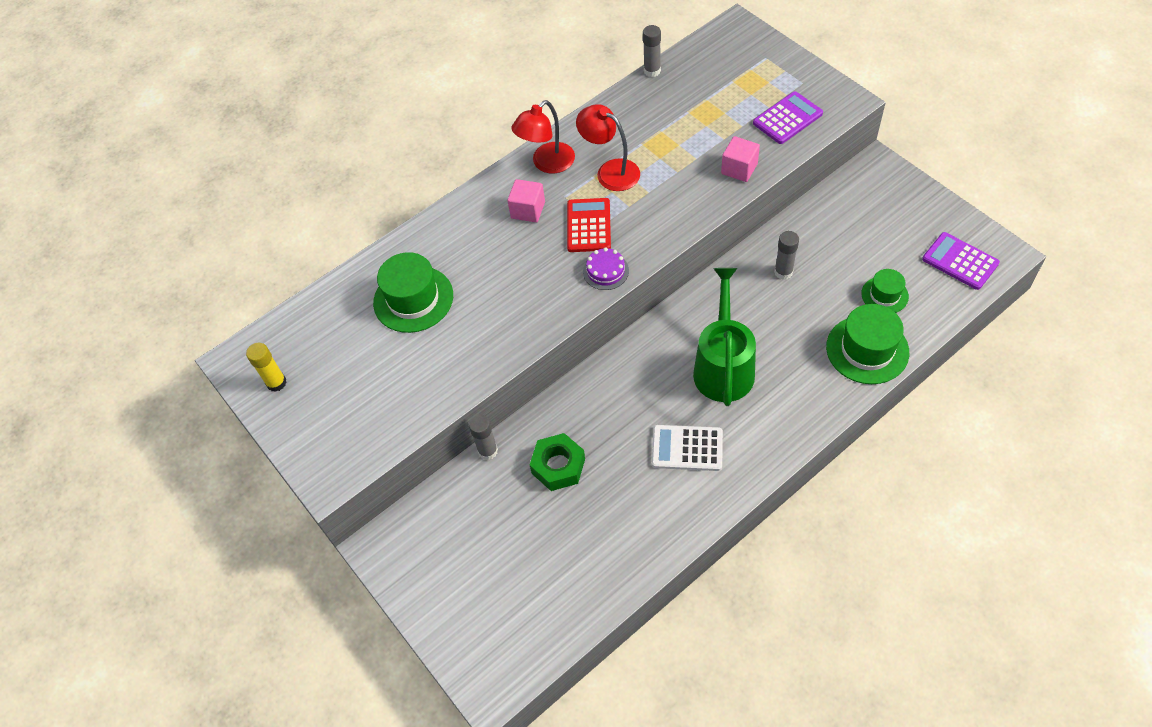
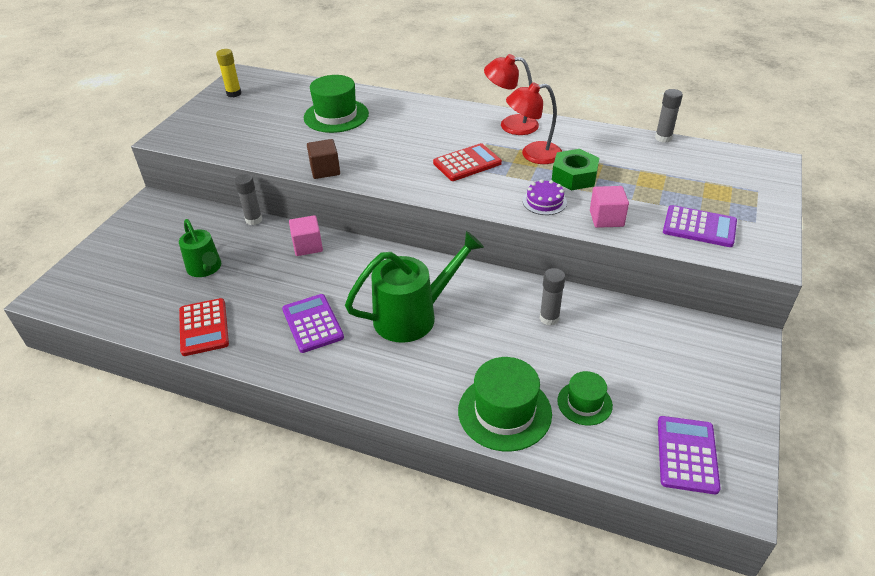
camera: 55 degrees right, 15 degrees down
(516, 344) = (325, 170): none -> brown cube
(528, 210) = (457, 132): pink cube -> pink cube (308, 246)
(544, 519) = (205, 269): none -> green watering can
(558, 466) = (257, 258): green nut -> green nut (574, 176)
(606, 271) = (428, 186): purple cake -> purple cake (544, 201)
(610, 171) = (533, 154): red lamp -> red lamp turned 105 degrees counterclockwise
(637, 543) = (204, 327): none -> red calculator
(687, 448) = (312, 323): white calculator -> purple calculator

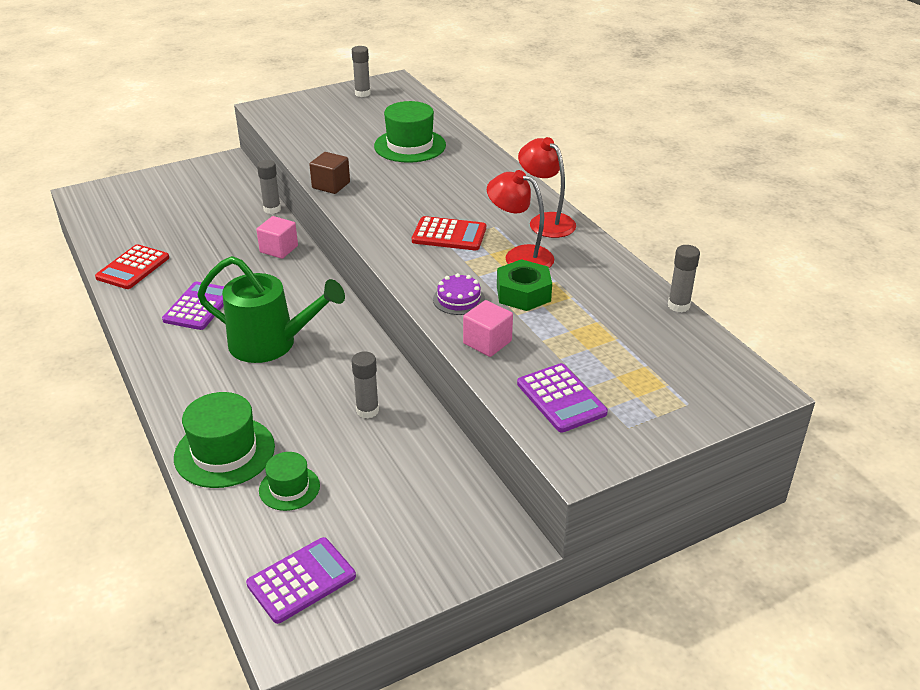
camera: 40 degrees right, 5 degrees down
(205, 269) = (191, 228): green watering can -> none
(234, 93) = (362, 93): yellow glue stick -> grey glue stick

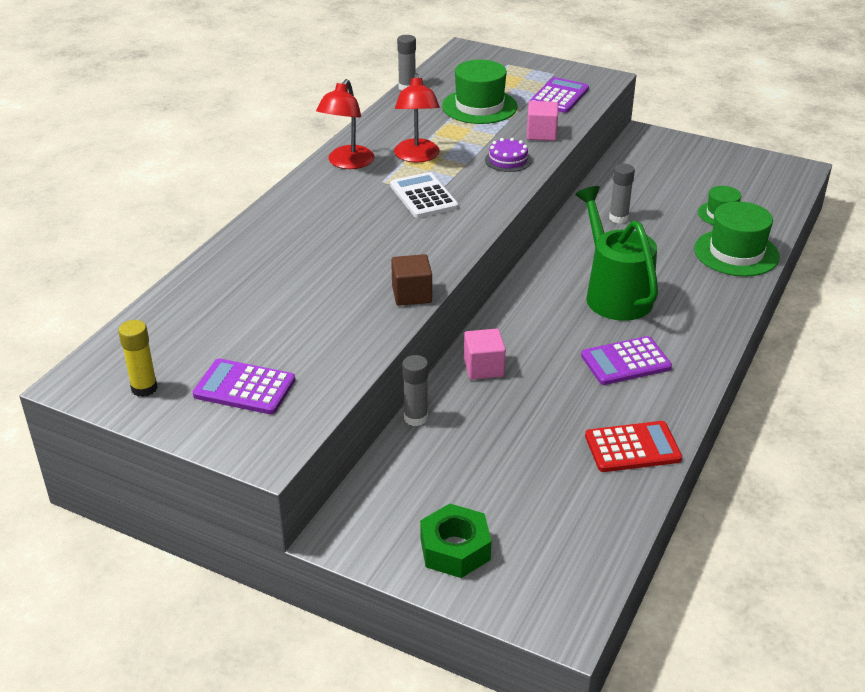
camera: 125 degrees left, 0 degrees up
(301, 580) = (766, 180): purple calculator -> purple calculator (244, 388)
(362, 93) = (144, 388): grey glue stick -> yellow glue stick
(410, 146) = (269, 286): green hat -> green hat (479, 106)
(449, 235) = (423, 196): red calculator -> white calculator
(523, 293) = (466, 140): green nut -> green nut (455, 549)

